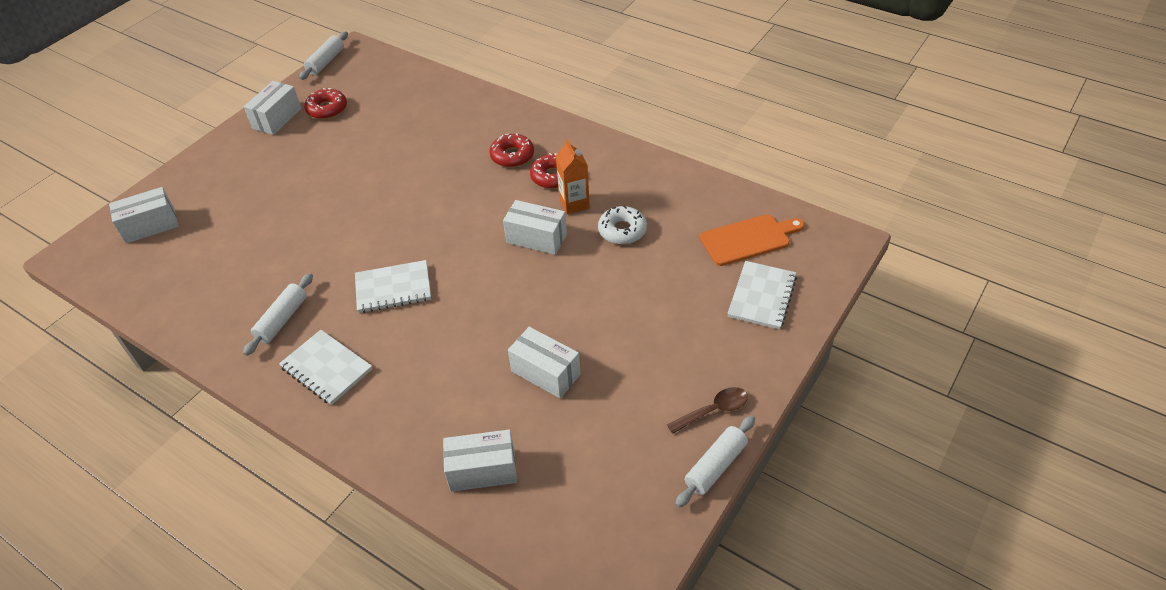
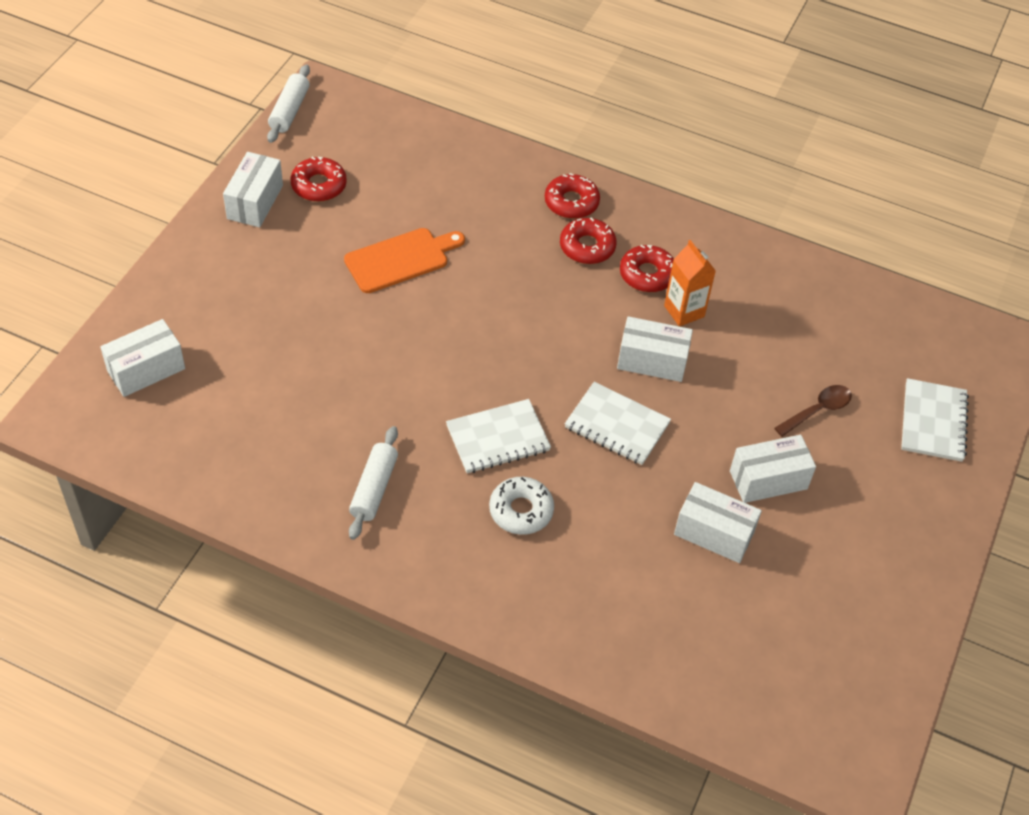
camera: 15 degrees left, 5 degrees up
(326, 368) = (453, 547): white notebook -> white notebook (617, 425)
(482, 470) = (677, 655): white box -> white box (768, 480)
(510, 125) = (571, 202): none -> red donut
(622, 230) = (752, 345): white donut -> white donut (521, 510)
(713, 410) = (912, 564): brown spoon -> brown spoon (818, 410)
(715, 466) = (929, 627): white rolling pin -> none
(748, 239) = (901, 349): orange cutting board -> orange cutting board (400, 259)

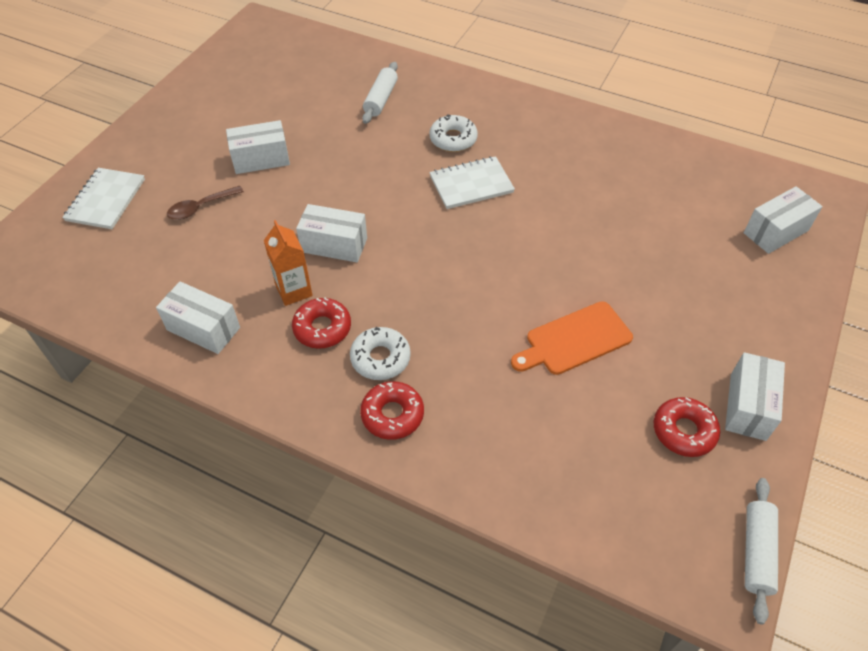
camera: 175 degrees left, 0 degrees up
(374, 488) = (564, 151): white rolling pin -> white rolling pin (381, 99)
(587, 247) = (380, 358): red donut -> white donut
(617, 425) = (373, 194): white notebook -> none
(714, 533) = (313, 127): white box -> white box (203, 329)

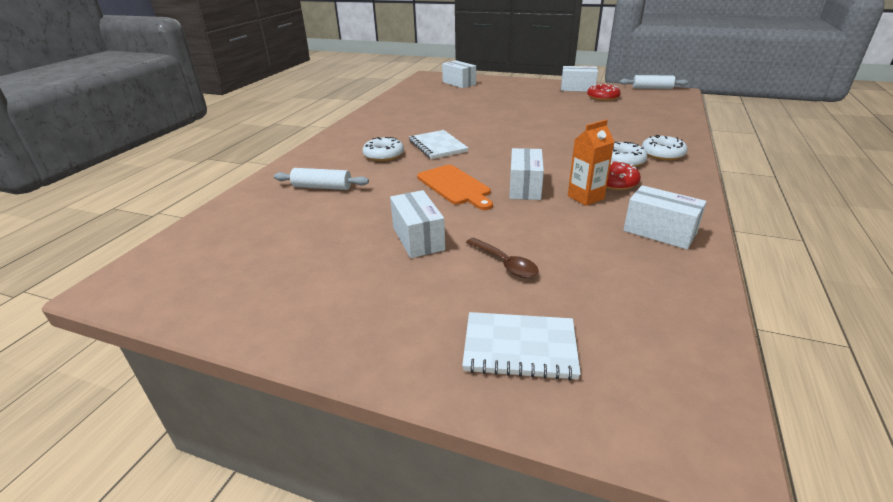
camera: 95 degrees left, 20 degrees down
(203, 329) = (659, 232): white box -> white box turned 75 degrees counterclockwise
(392, 414) = (662, 154): red donut -> white donut
(574, 340) = (563, 116): orange cutting board -> orange cutting board (455, 186)

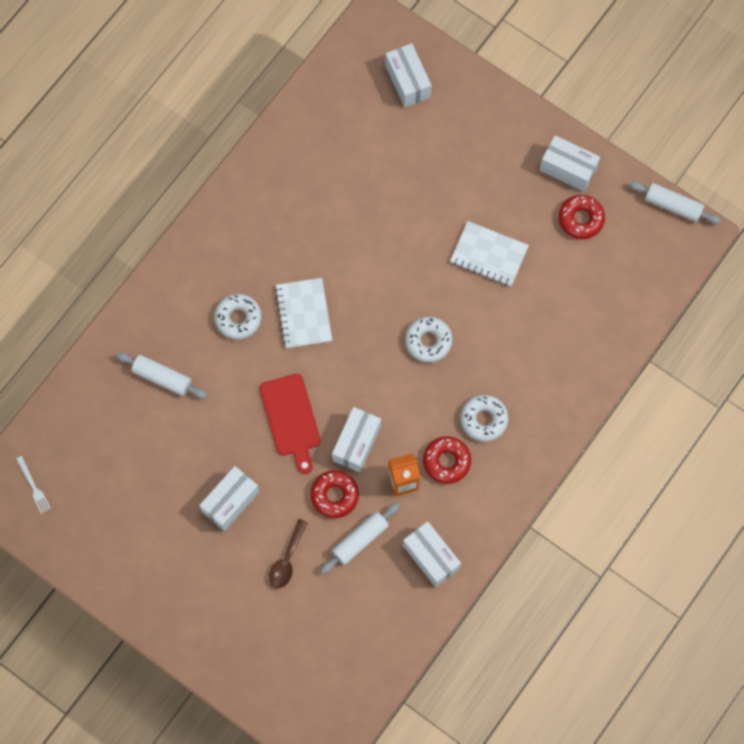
camera: 15 degrees right, 40 degrees up
(173, 270) = (33, 486): none -> white fork
(418, 238) = (230, 502): white box -> white box turned 45 degrees clockwise
(455, 186) = (291, 419): orange cutting board -> red cutting board
(505, 264) = (287, 560): brown spoon -> brown spoon turned 45 degrees clockwise
(520, 347) = (260, 648): white notebook -> white notebook (489, 255)
(526, 215) = (334, 495): none -> red donut
(575, 235) = (360, 539): none -> white rolling pin
(662, 154) = (536, 418): white donut -> white donut (428, 341)

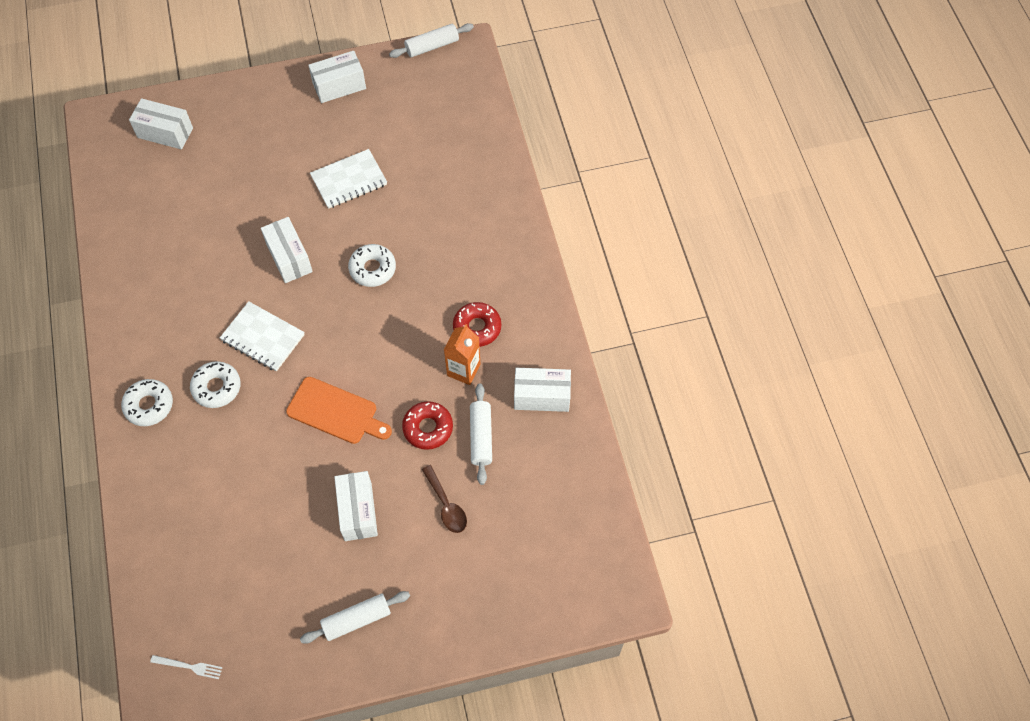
camera: 50 degrees left, 10 degrees down
(162, 377) = (204, 483): white rolling pin -> white rolling pin (356, 619)
(291, 419) = (335, 412): red cutting board -> orange cutting board
(356, 443) = (402, 379): white box -> white box (289, 258)
(483, 420) = (469, 278): white donut -> white donut (149, 405)
(581, 219) = (383, 105): red donut -> none

